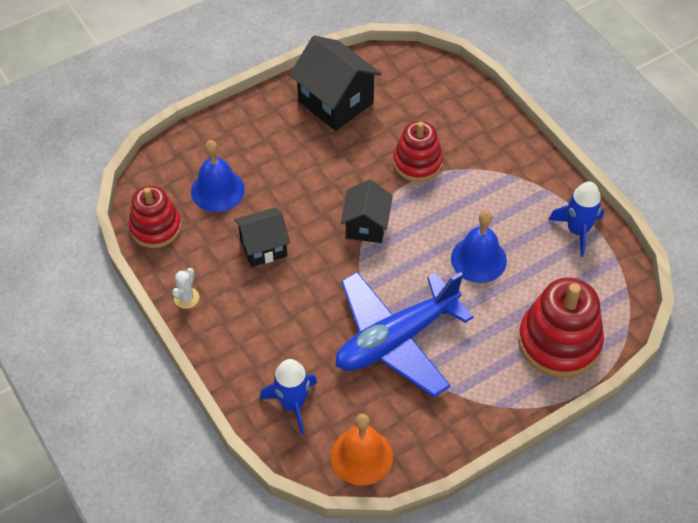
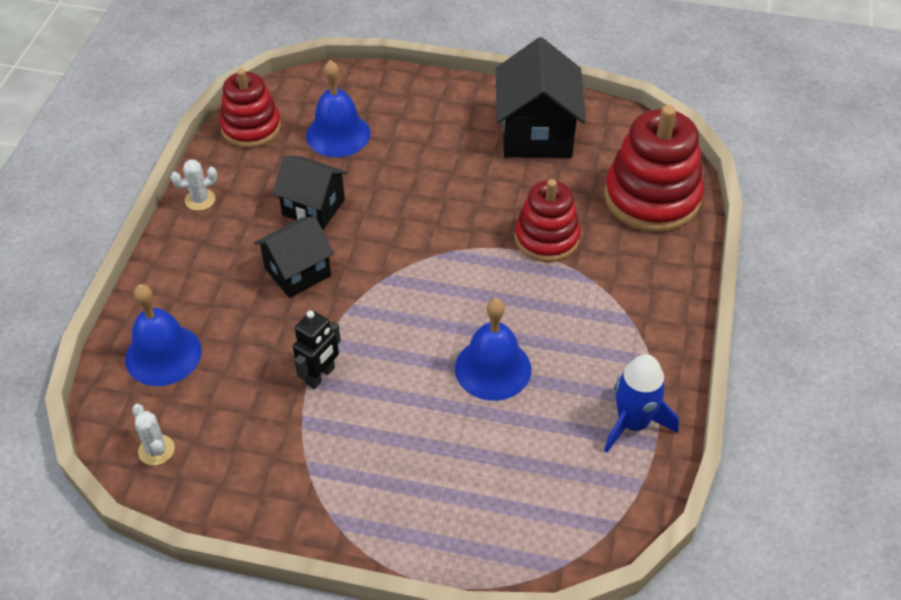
camera: 45 degrees right, 5 degrees down
(292, 404) = (163, 354): blue rocket -> blue bell
(361, 456) = (156, 450): orange bell -> white cactus
(366, 225) = (426, 257): black house -> black house (298, 272)
(396, 339) = (320, 376): blue plane -> black robot
(559, 342) = (472, 513): red stacking toy -> red stacking toy (652, 198)

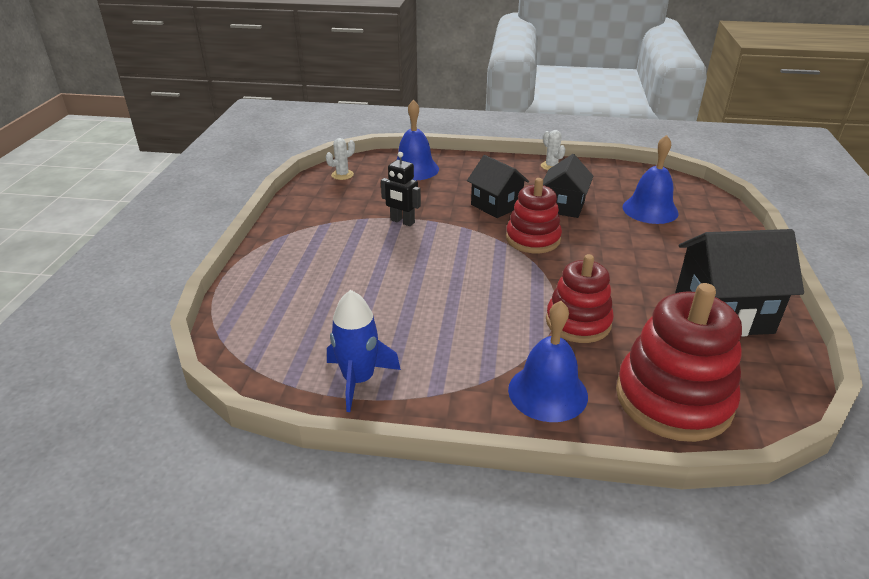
camera: 85 degrees right, 15 degrees down
(251, 128) = (634, 176): red stacking toy -> red stacking toy (533, 239)
(493, 368) = (416, 296): blue bell -> blue bell (547, 392)

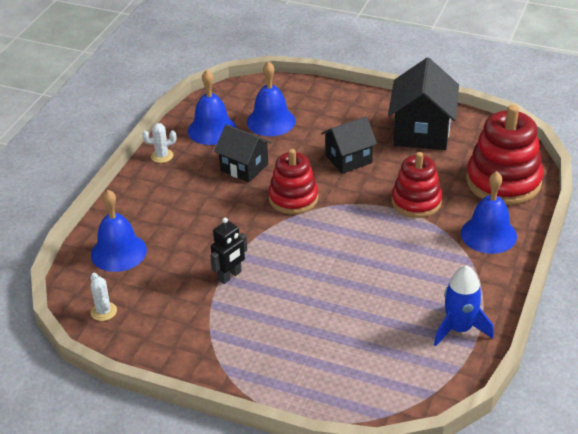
camera: 75 degrees left, 5 degrees up
(496, 205) = (225, 208): black house -> black house (348, 159)
(609, 182) = (212, 130): none -> blue bell

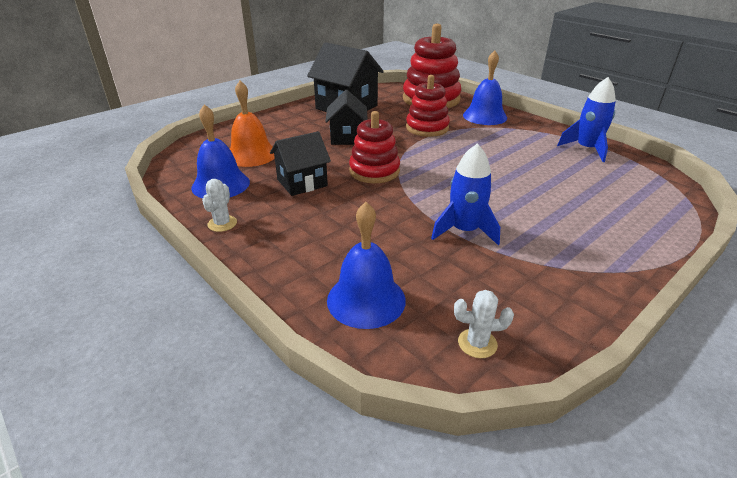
camera: 65 degrees left, 5 degrees down
(230, 276) = (464, 231): black robot -> blue rocket
(271, 121) = (251, 154): blue bell -> orange bell

